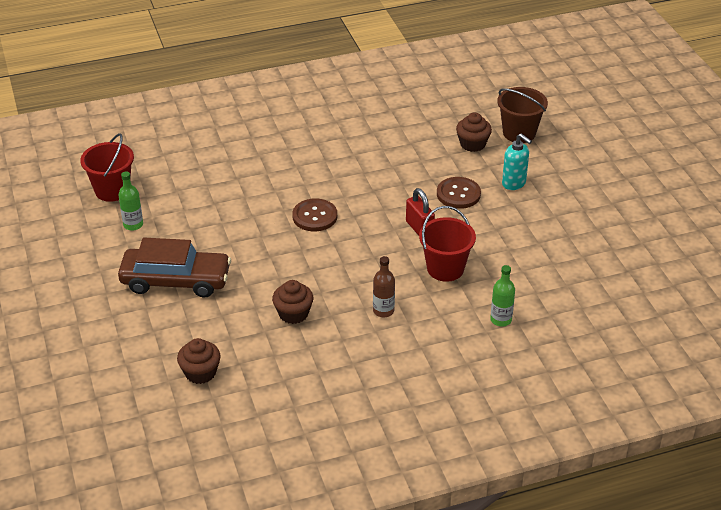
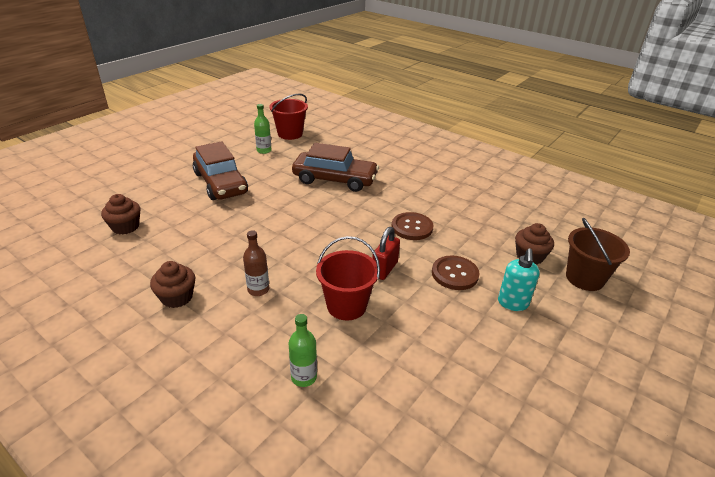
camera: 55 degrees right, 5 degrees down
(250, 198) = (335, 179): none -> brown car
(293, 313) = (220, 243): brown cupcake -> brown cupcake (177, 297)
(315, 216) = (343, 212): brown button -> brown button (412, 227)

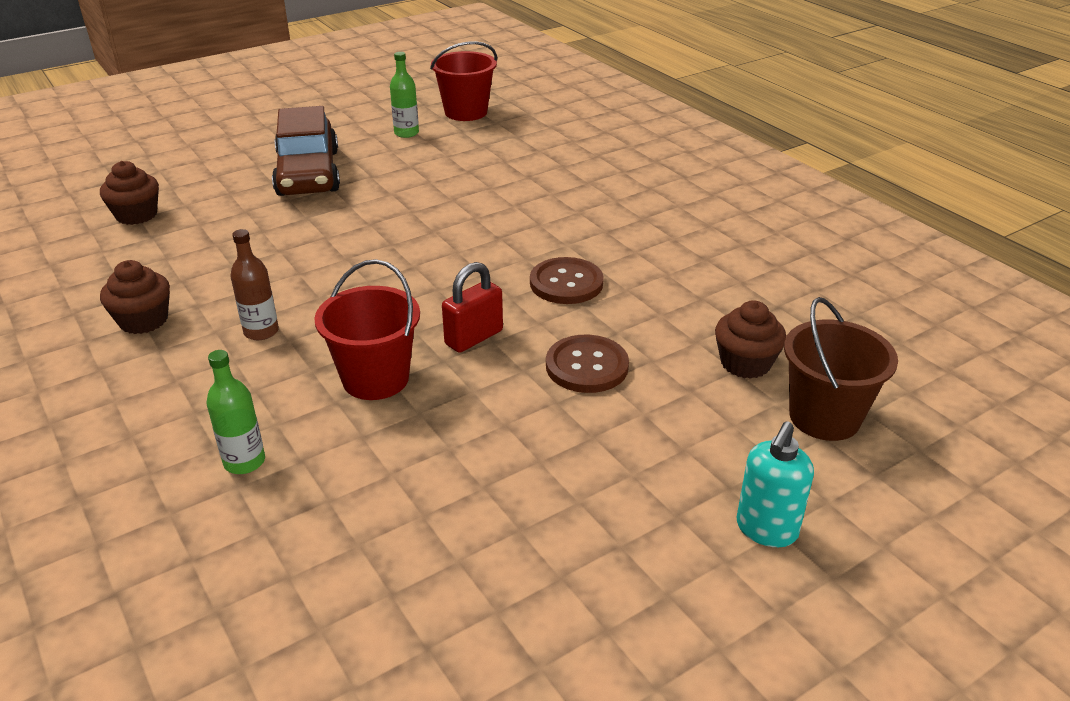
camera: 20 degrees right, 0 degrees up
(335, 179) = (489, 191): brown car -> none
(512, 303) = (655, 430): turquoise soap dispenser -> turquoise soap dispenser (766, 530)

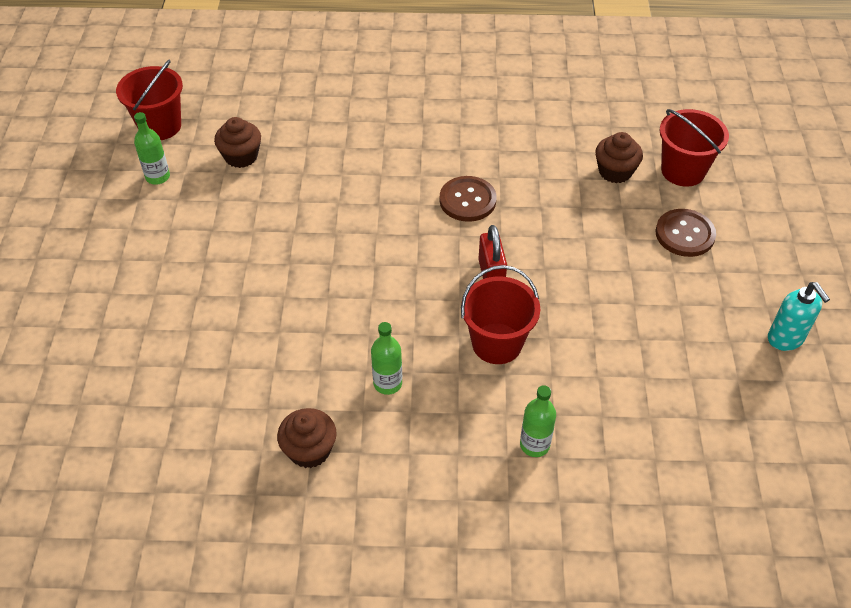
camera: 55 degrees left, 15 degrees up
(136, 215) = (121, 405): brown cupcake -> brown cupcake (241, 156)
(261, 331) = (387, 383): brown bottle -> green bottle
(308, 173) = (163, 265): brown car -> none
(587, 366) = (564, 238): brown button -> brown button (684, 234)
(766, 530) = (748, 245): turquoise soap dispenser -> turquoise soap dispenser (785, 339)
(824, 417) = (683, 171): brown bucket -> red bucket

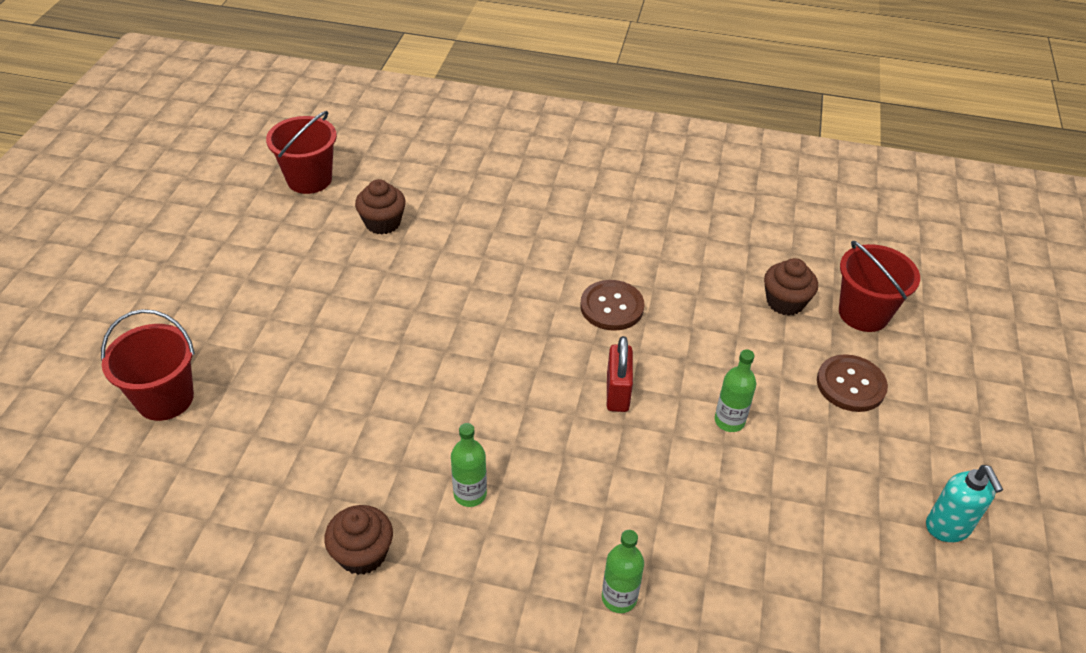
camera: 10 degrees right, 5 degrees down
(158, 177) = (291, 230): green bottle -> green bottle (729, 421)
(497, 343) = (604, 471): red bucket -> red bucket (165, 398)

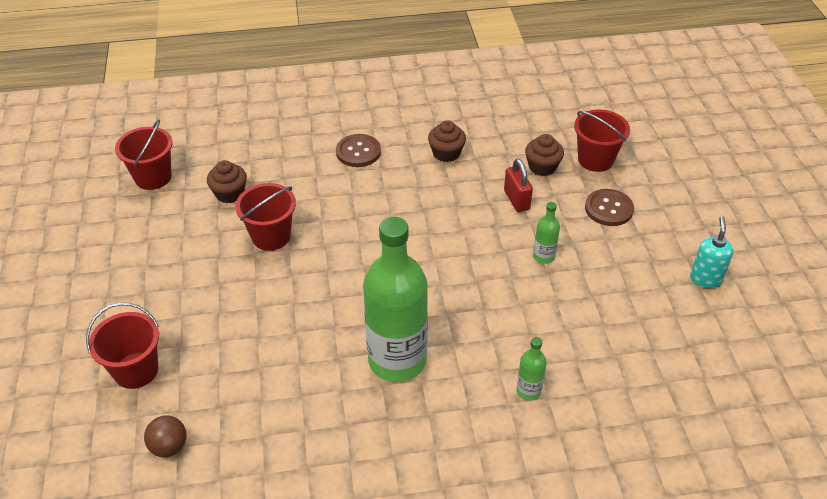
camera: 20 degrees left, 0 degrees up
(148, 505) = (169, 447): none -> brown ball
(362, 553) = (344, 424): brown cupcake -> brown cupcake (446, 153)
(402, 288) = (271, 236): none -> red bucket
(470, 494) = (397, 360): green bottle -> green bottle, size x2.40
(612, 307) = (428, 205): brown button -> brown button (358, 152)
(617, 392) = (462, 261): red padlock -> red padlock (516, 200)
(948, 528) = (705, 279): turquoise soap dispenser -> turquoise soap dispenser turned 135 degrees counterclockwise

